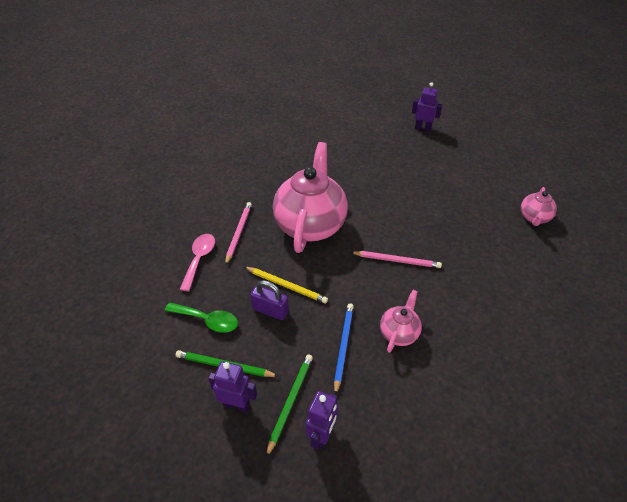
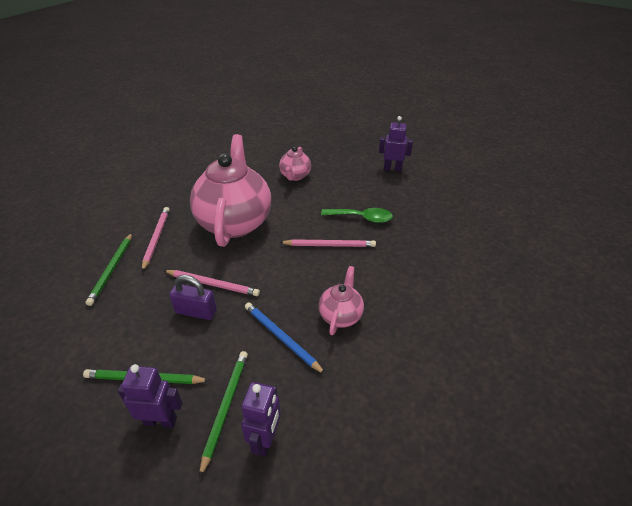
camera: 10 degrees left, 5 degrees down
(199, 259) = (112, 269): pink spoon -> green pencil
(207, 320) = (123, 332): green spoon -> green spoon (362, 218)
(286, 286) = (213, 284): yellow pencil -> pink pencil
(343, 346) = (281, 338): blue pencil -> blue pencil turned 45 degrees counterclockwise
(423, 128) = (340, 126): purple robot -> purple robot (392, 169)
(534, 218) = (458, 191): pink teapot -> pink teapot (295, 176)

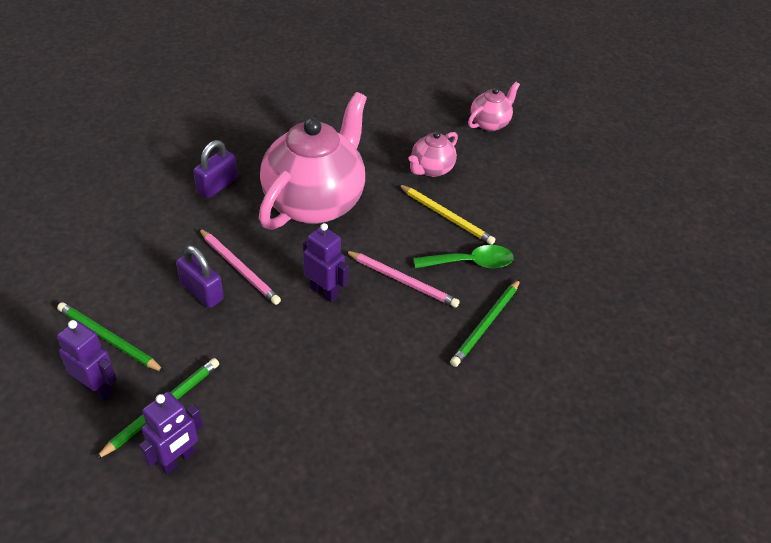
camera: 25 degrees right, 5 degrees up
(112, 269) = (151, 203): green pencil -> green pencil (486, 324)
(156, 238) = (217, 185): pink pencil -> purple padlock
(281, 338) = (267, 364): blue pencil -> none
(326, 198) = (446, 216): none -> yellow pencil
(340, 315) = (349, 371): pink teapot -> pink teapot (489, 123)
(362, 218) = (471, 263): green spoon -> green spoon turned 45 degrees counterclockwise
(392, 169) = (569, 210): purple robot -> purple robot (324, 292)

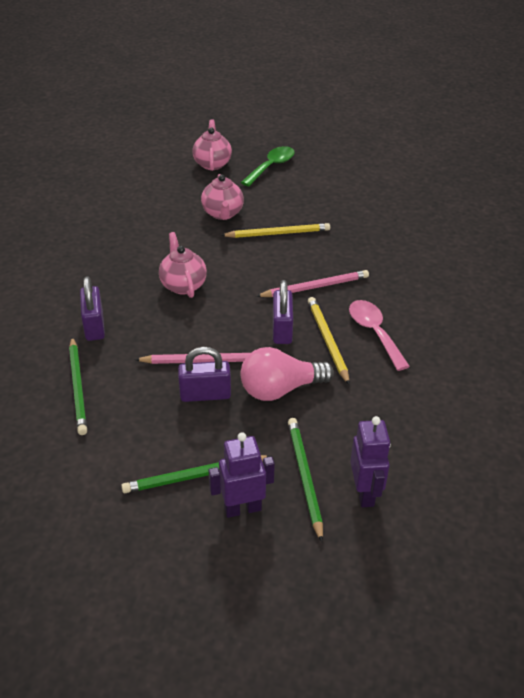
camera: 45 degrees left, 5 degrees down
(250, 333) = (280, 389): none -> pink light bulb
(315, 202) = (183, 285): pink teapot -> pink teapot, size x0.47
(324, 292) = (282, 330): purple robot -> purple padlock
(341, 329) = (327, 340): none -> yellow pencil
(385, 354) = (374, 332): none -> pink spoon
(471, 263) = (334, 248): green spoon -> green spoon (271, 166)
(486, 324) = (396, 273): green pencil -> green pencil (78, 387)

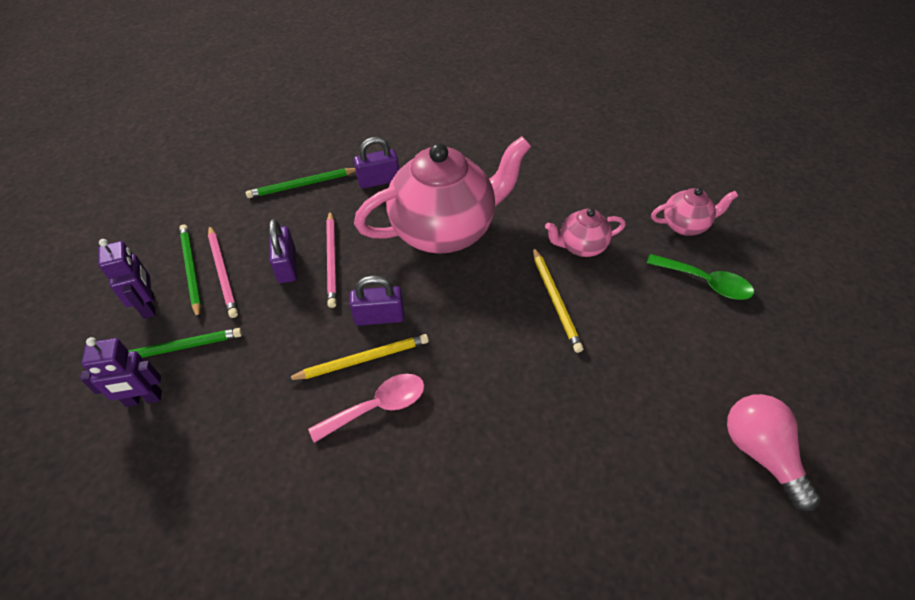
camera: 85 degrees right, 10 degrees up
(183, 285) = (444, 230): pink teapot -> pink teapot, size x2.14
(280, 389) = (289, 322): pink light bulb -> pink light bulb (760, 453)
(315, 287) = (457, 343): pink pencil -> pink pencil (223, 272)

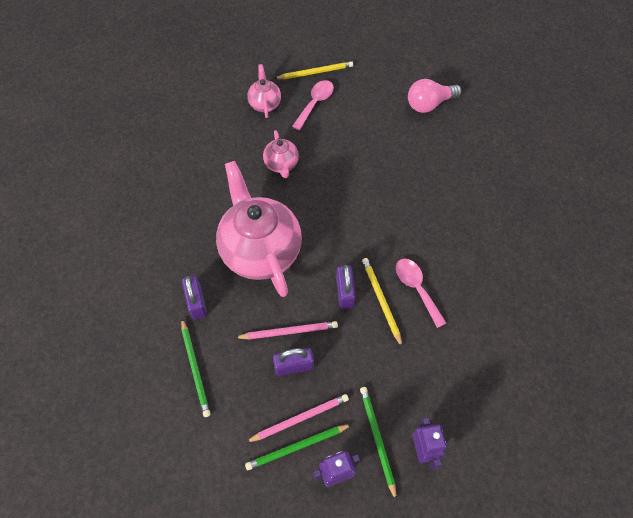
camera: 90 degrees left, 10 degrees up
(555, 300) = (329, 184): yellow pencil -> yellow pencil (315, 72)
(705, 282) = (315, 103): green spoon -> pink spoon

